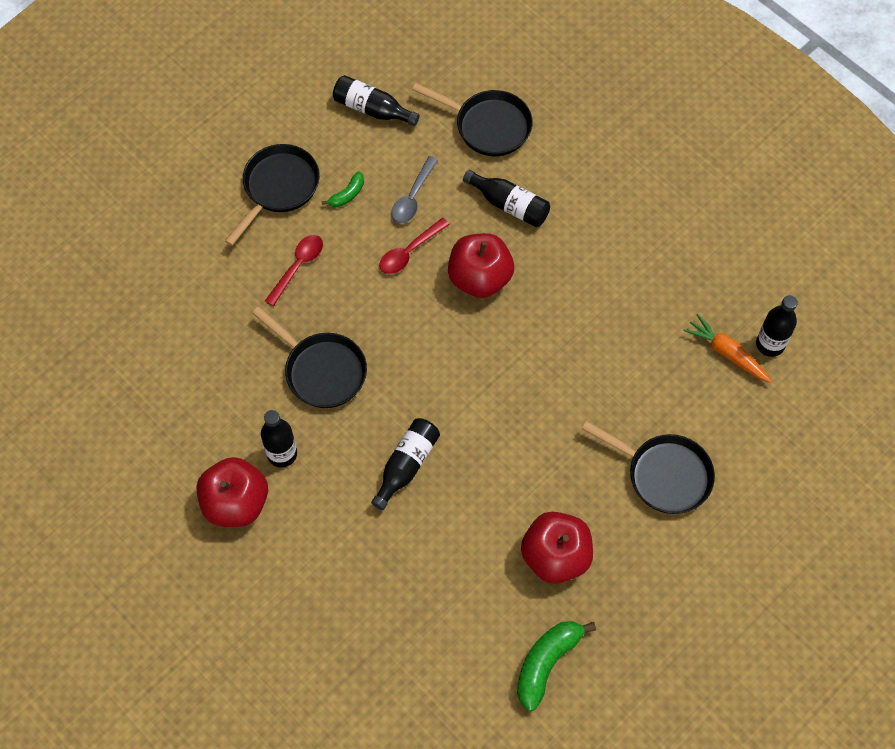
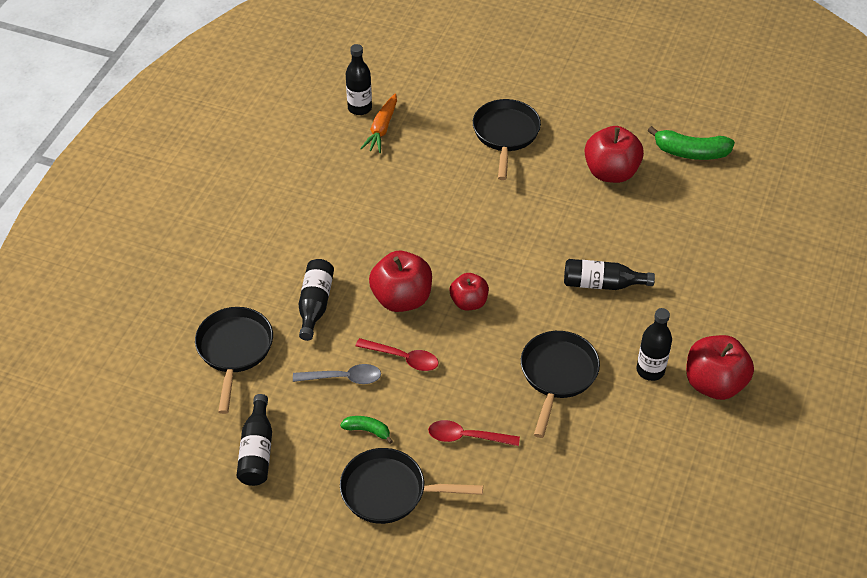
camera: 115 degrees left, 15 degrees down
(446, 334) = (469, 302): none -> red apple

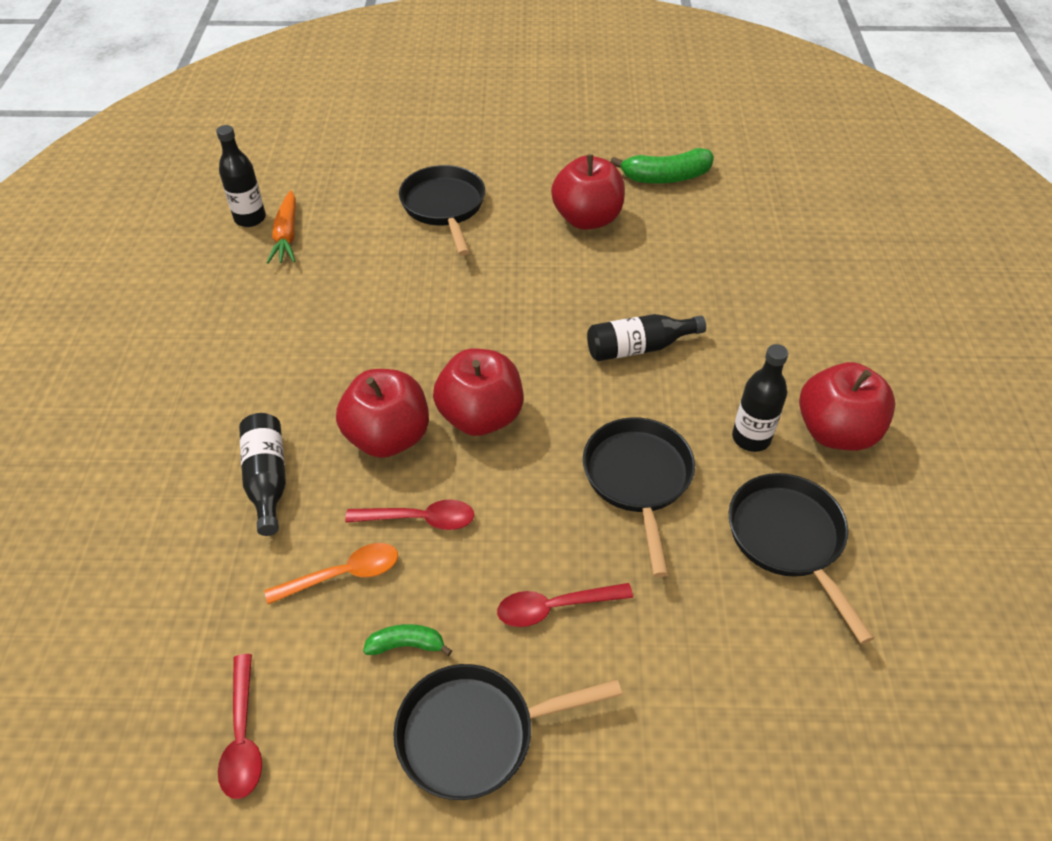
camera: 20 degrees left, 0 degrees up
(234, 350) = (163, 582): black pan -> black pan (788, 539)
(257, 451) = (243, 737): black bottle -> red spoon
(343, 378) = (343, 574): grey spoon -> orange spoon
(469, 302) = (480, 417): red apple -> red apple, size x1.61

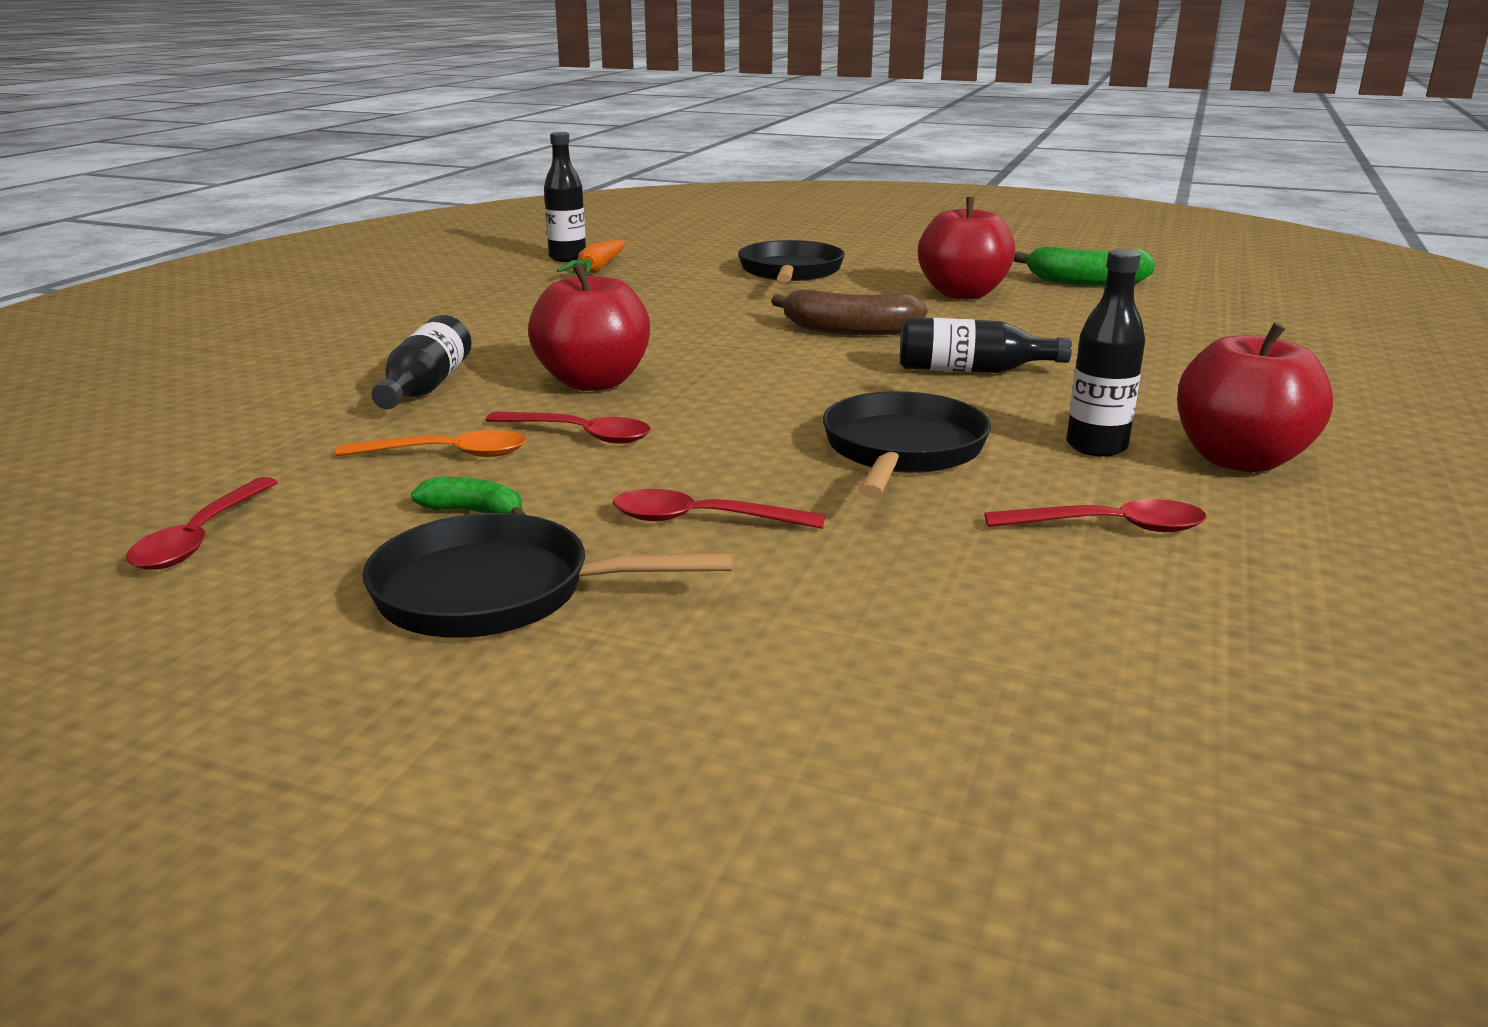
camera: 20 degrees right, 25 degrees down
(480, 417) = (721, 385): red apple -> none
(531, 303) = (849, 330): none -> brown banana
(788, 539) = (1109, 527): black pan -> red spoon

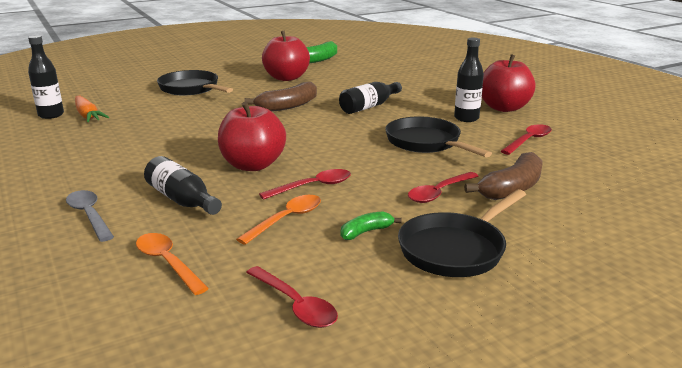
camera: 50 degrees left, 0 degrees up
(246, 438) = (167, 263): none -> orange spoon
(324, 365) = (89, 215): none -> grey spoon
(829, 573) = (512, 188): none -> brown banana

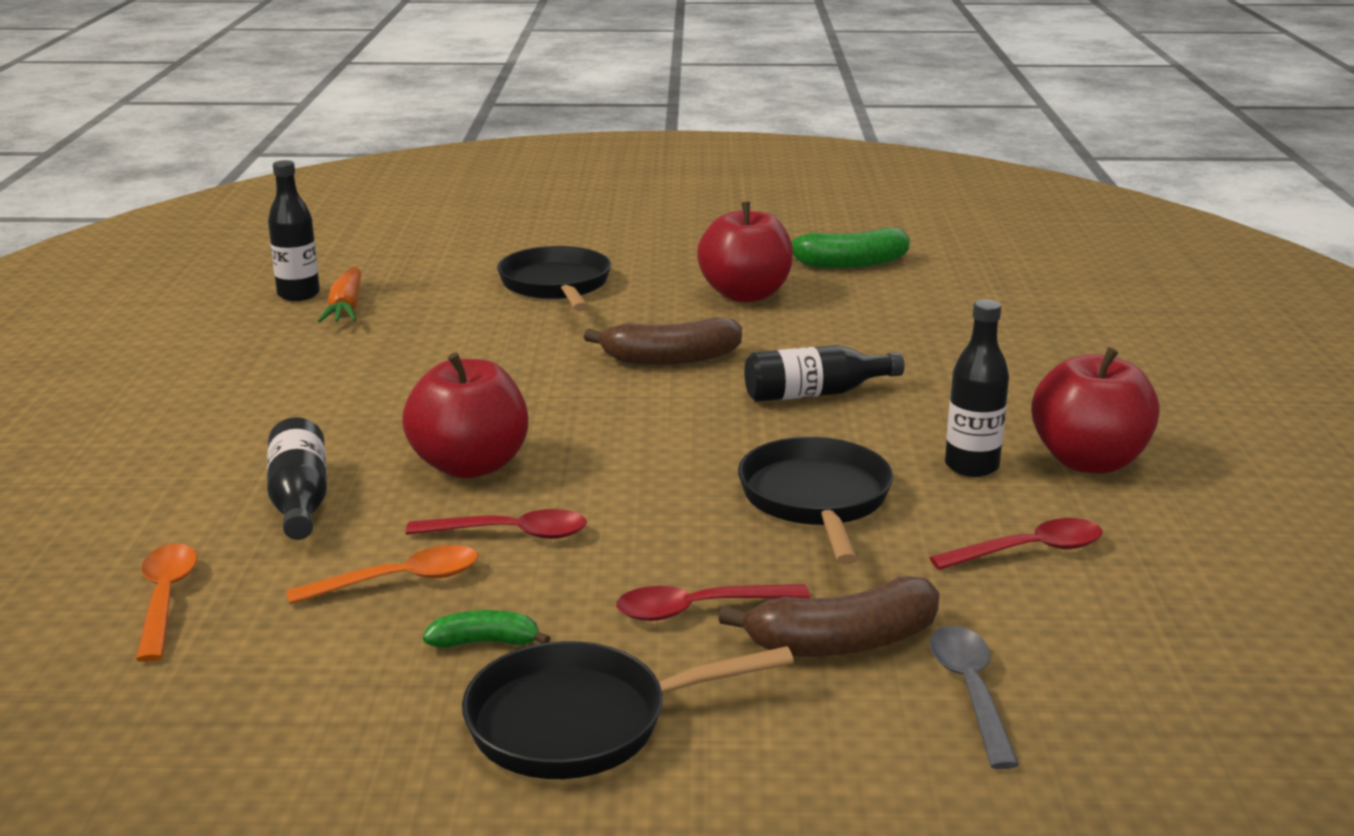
camera: 30 degrees right, 0 degrees up
(89, 215) = (159, 490): grey spoon -> grey spoon (970, 691)
(295, 305) = (240, 725): red spoon -> none

